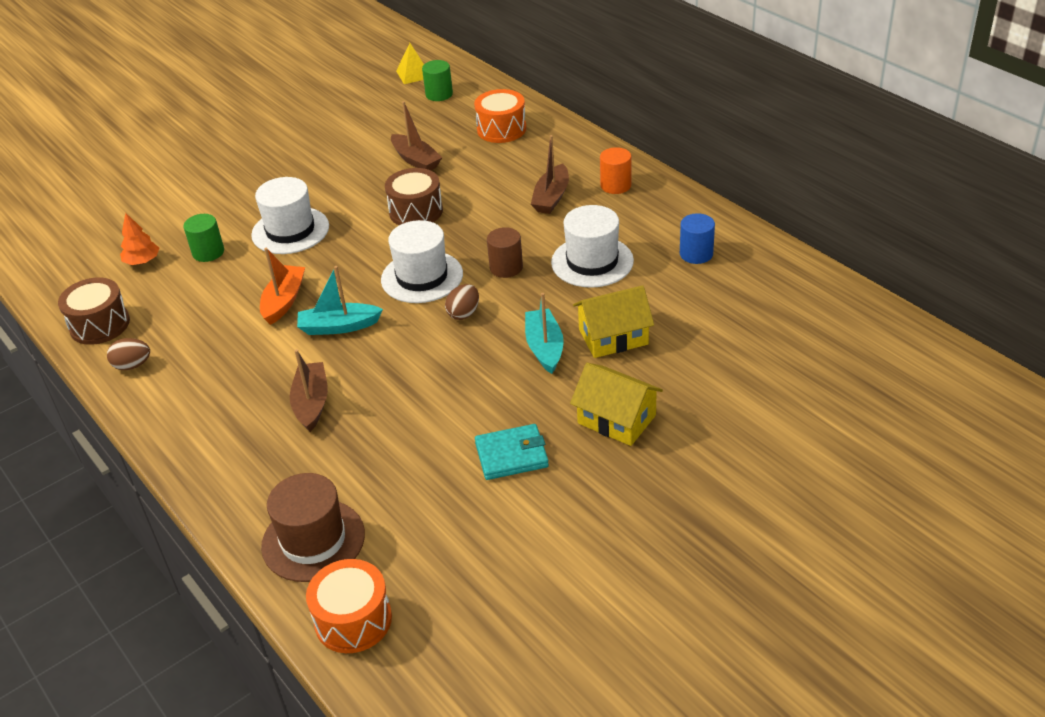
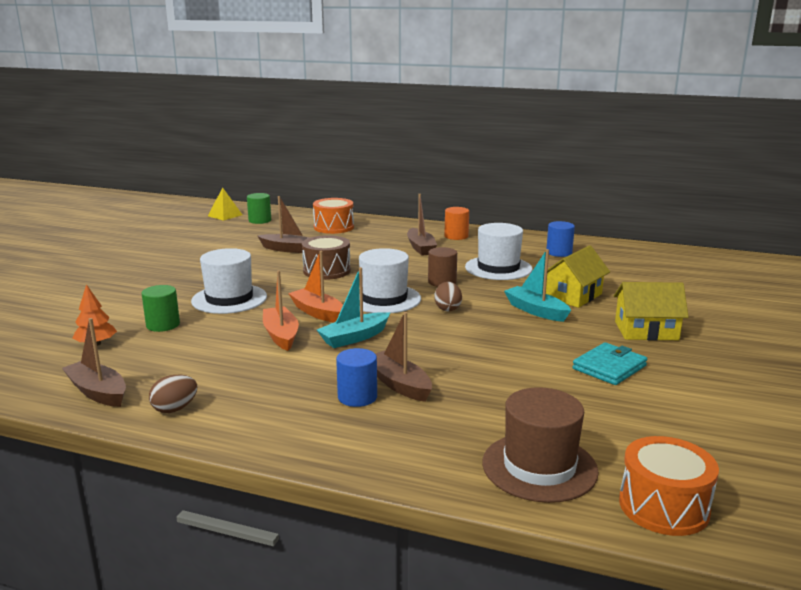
camera: 35 degrees left, 20 degrees down
(100, 325) = (98, 392): brown drum -> brown boat
(266, 405) = (357, 397): none -> blue cylinder
(344, 278) = (318, 313): none -> orange boat

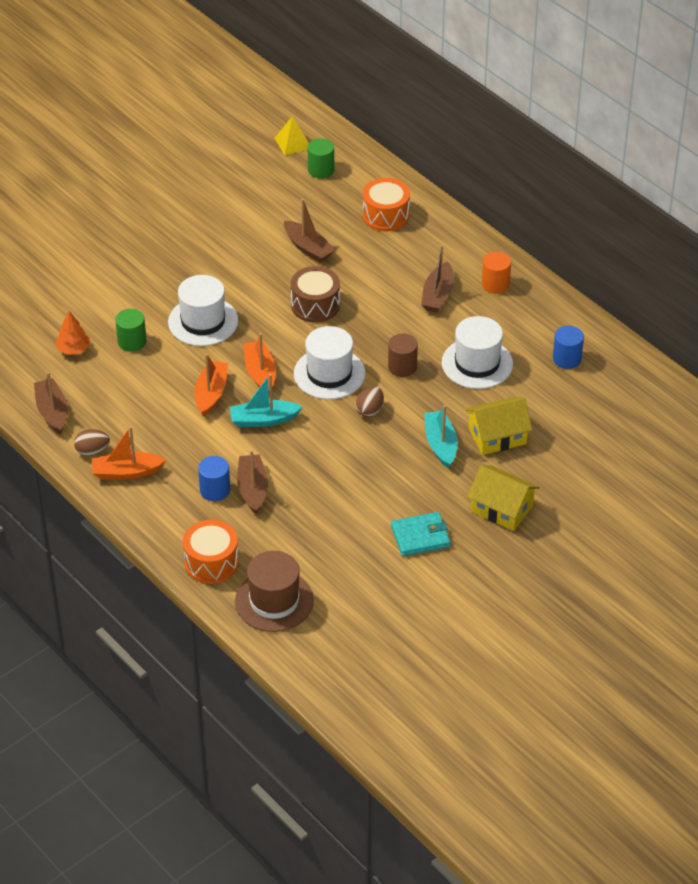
camera: 30 degrees right, 25 degrees up
(235, 413) = (127, 472): none -> orange boat
(663, 506) = (314, 659): orange drum -> orange drum (211, 562)

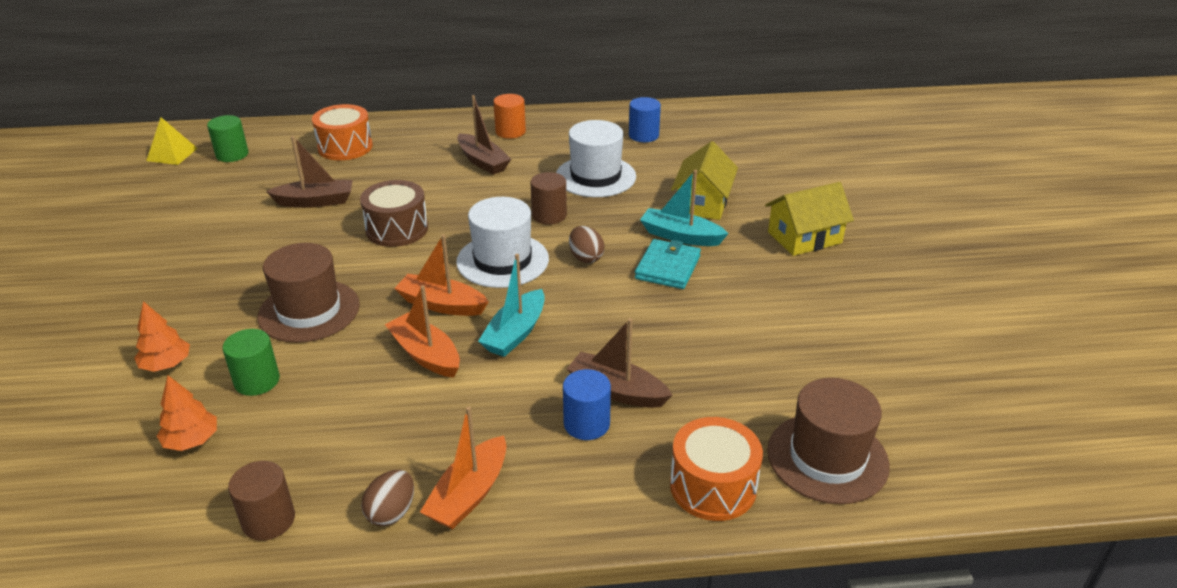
camera: 55 degrees left, 10 degrees down
(52, 412) = (268, 520): brown boat -> brown cylinder
(112, 299) = (166, 364): none -> orange tree
(203, 321) = (309, 311): white hat -> brown hat
(420, 536) = (803, 301): turquoise wallet -> turquoise wallet (668, 267)

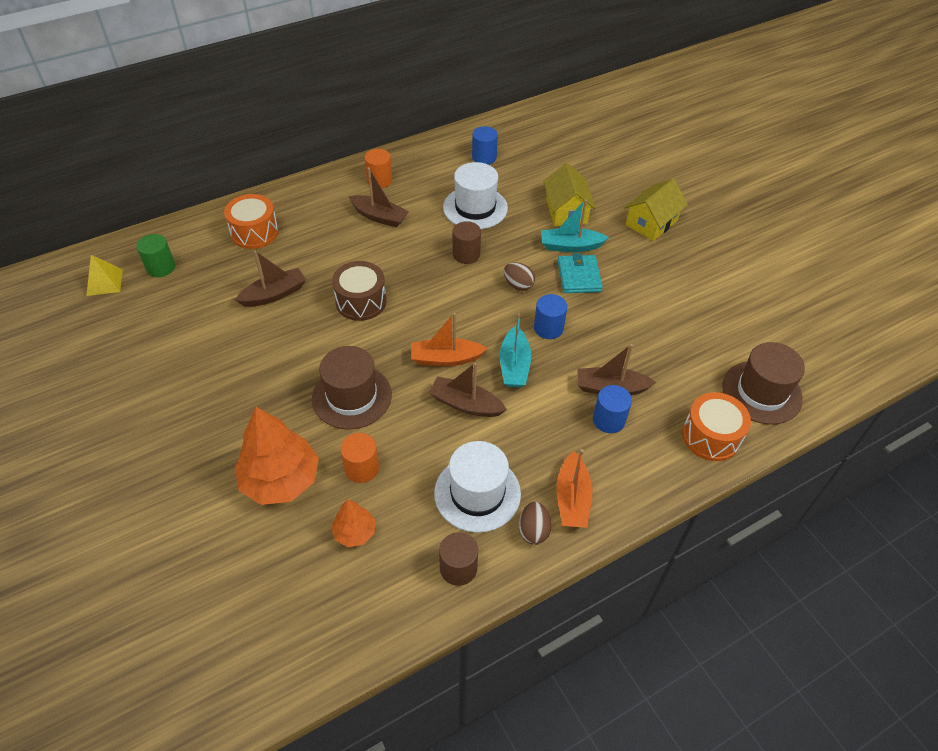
camera: 25 degrees left, 15 degrees up
(166, 364) = (281, 479): orange tree -> orange tree, size x1.94
(257, 381) = (362, 468): green cylinder -> orange cylinder
(425, 354) = (465, 404): orange boat -> brown boat
(502, 260) = (461, 306): white hat -> white hat (477, 493)
(587, 308) = (548, 328): none -> blue cylinder

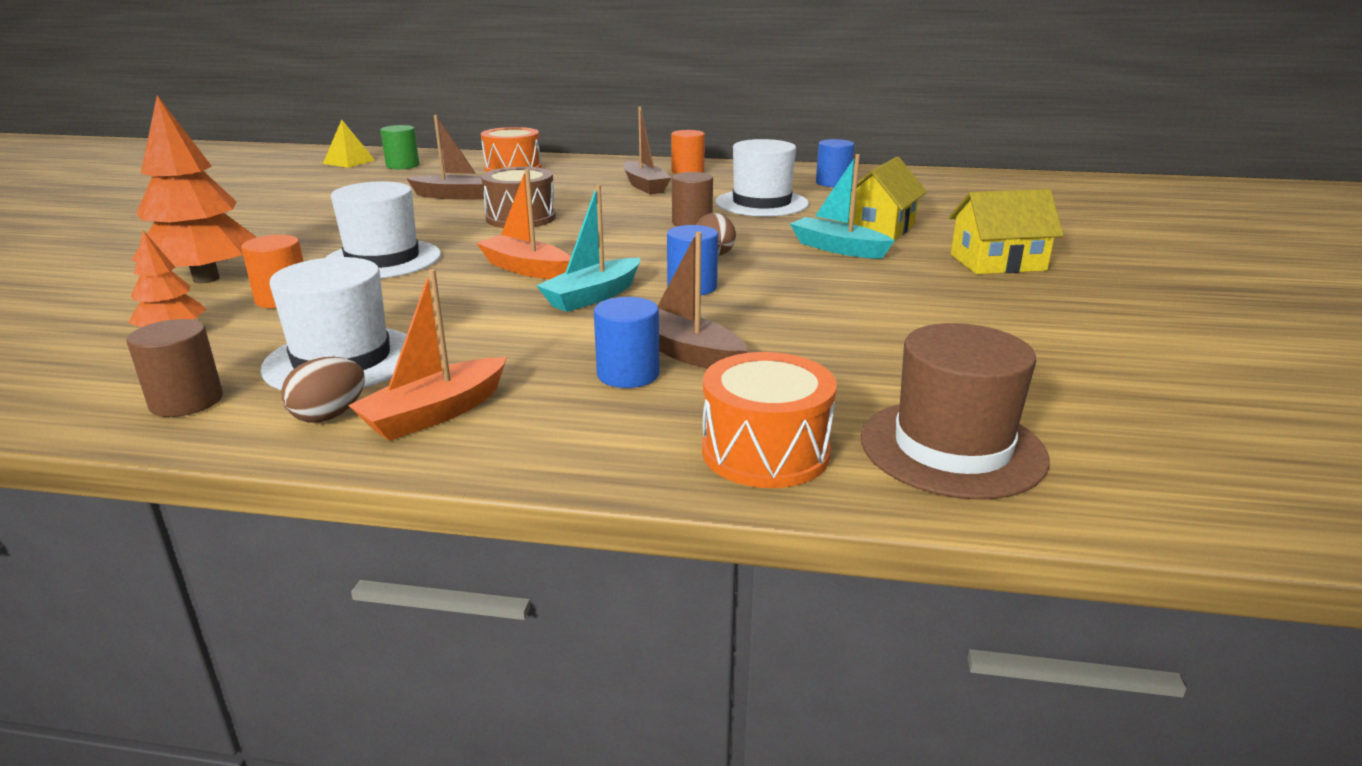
camera: 40 degrees right, 25 degrees down
(352, 396) = (382, 259): brown hat -> white hat
(465, 404) = (478, 301): brown boat -> none
(579, 276) = (809, 268): turquoise wallet -> none

